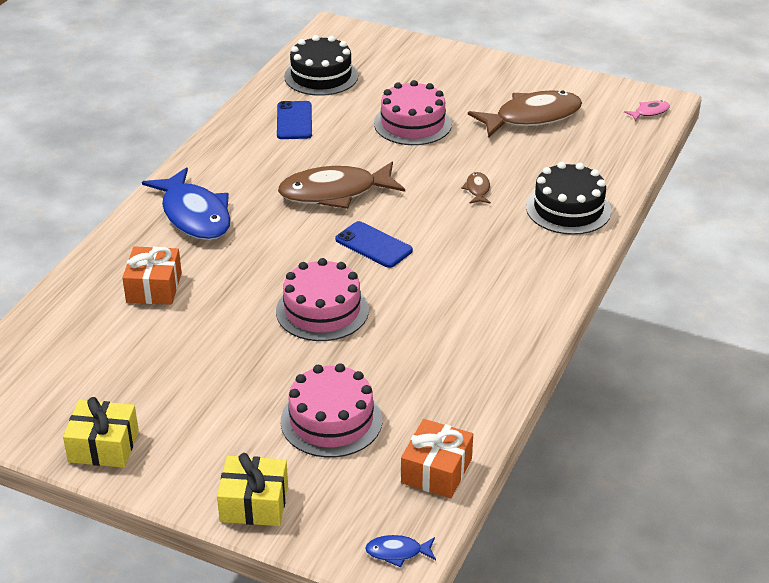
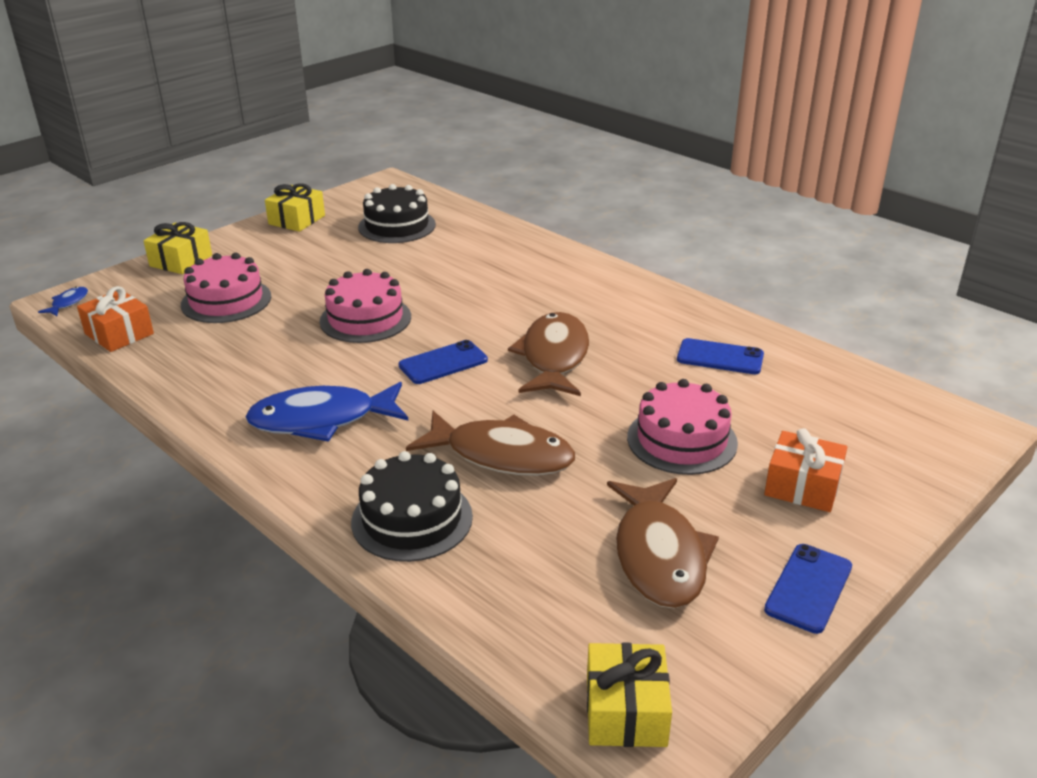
camera: 110 degrees right, 5 degrees down
(154, 287) = (463, 252): orange gift -> orange gift (802, 486)
(194, 215) = (560, 280): blue fish -> blue fish (322, 420)
(321, 76) = (830, 393): black cake -> black cake (397, 226)
(477, 189) = (501, 455): brown fish -> brown fish, size x2.38
(523, 72) = (808, 588): none -> blue phone
(649, 112) = (626, 711): pink fish -> yellow gift

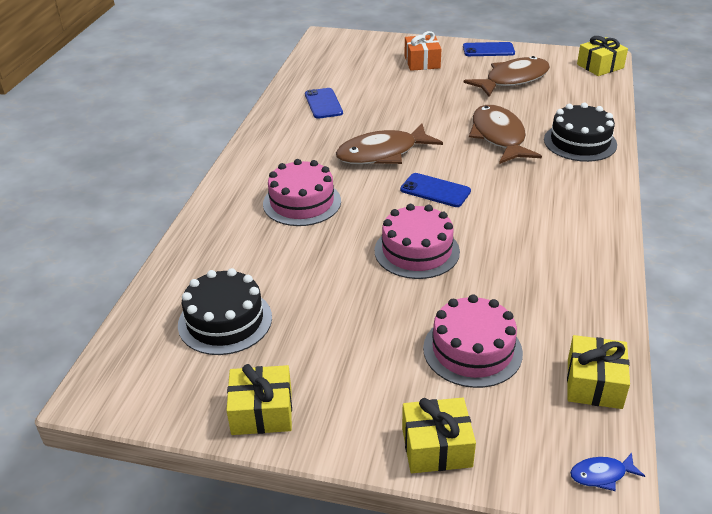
camera: 120 degrees left, 5 degrees up
(119, 334) = (594, 383): orange gift -> yellow gift
(322, 420) = (550, 208): blue fish -> none
(682, 440) = (421, 95): pink cake -> pink cake (302, 202)

